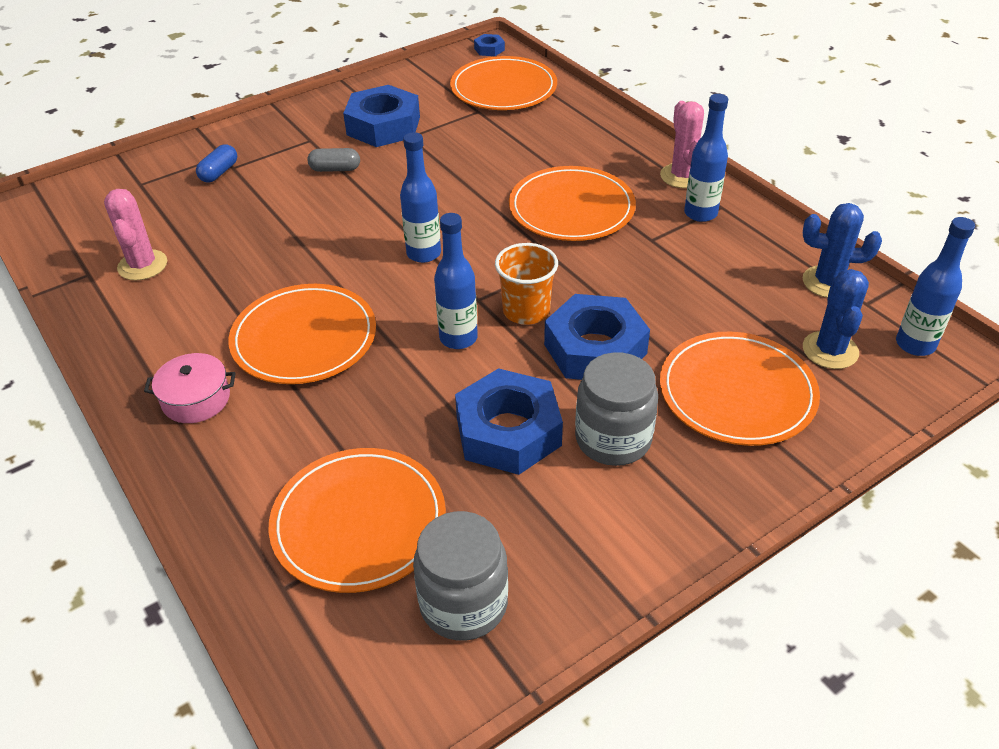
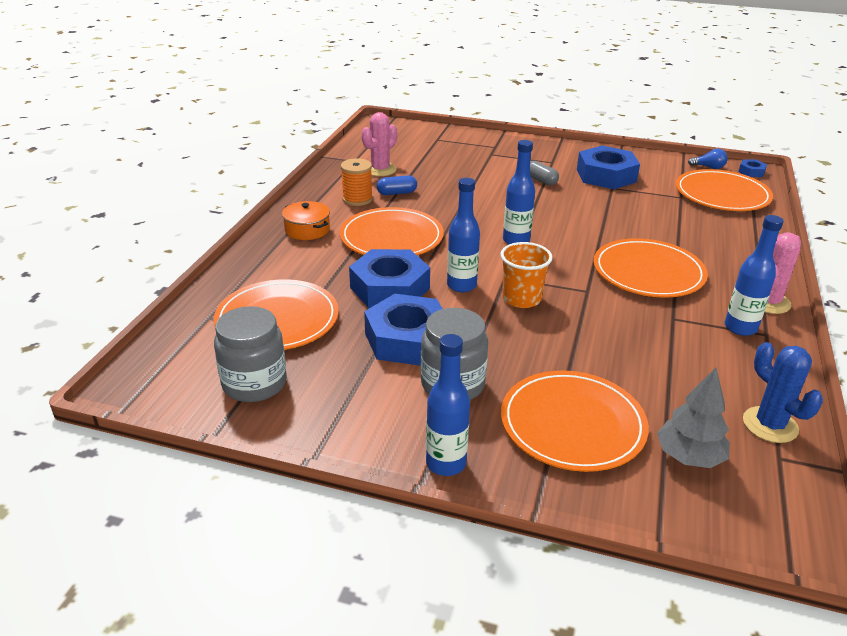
camera: 50 degrees right, 10 degrees down
(184, 320) = (357, 199): none -> orange spool
(196, 399) = (307, 230): pink pot -> orange pot
(219, 172) = (480, 153): blue capsule -> blue capsule (397, 193)
(451, 64) = (709, 167): none -> blue light bulb
(595, 349) = (526, 341): blue nut -> blue nut (389, 288)
(830, 350) = (689, 457): blue cactus -> grey tree
(915, 344) = (772, 508): blue bottle -> blue bottle (446, 463)

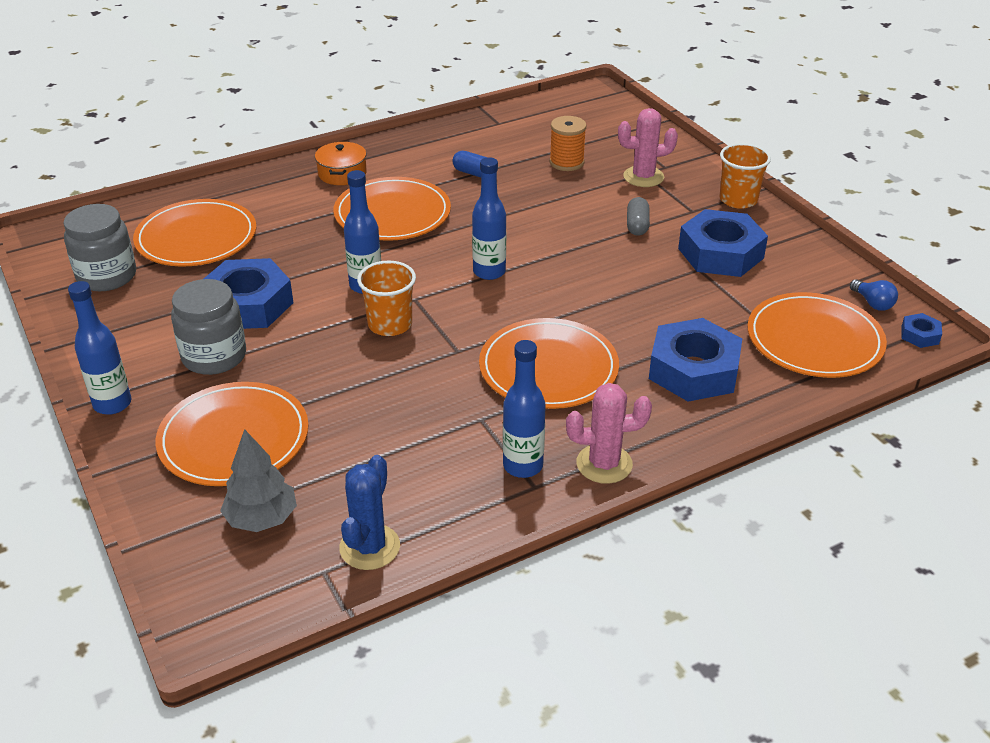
camera: 45 degrees right, 5 degrees up
(357, 199) = (430, 164): orange spool -> orange spool (566, 162)
(380, 169) = (504, 143): pink cactus -> pink cactus (643, 177)
(389, 288) = (310, 257): blue nut -> blue nut (693, 370)
(562, 148) = (738, 200): none -> orange cup

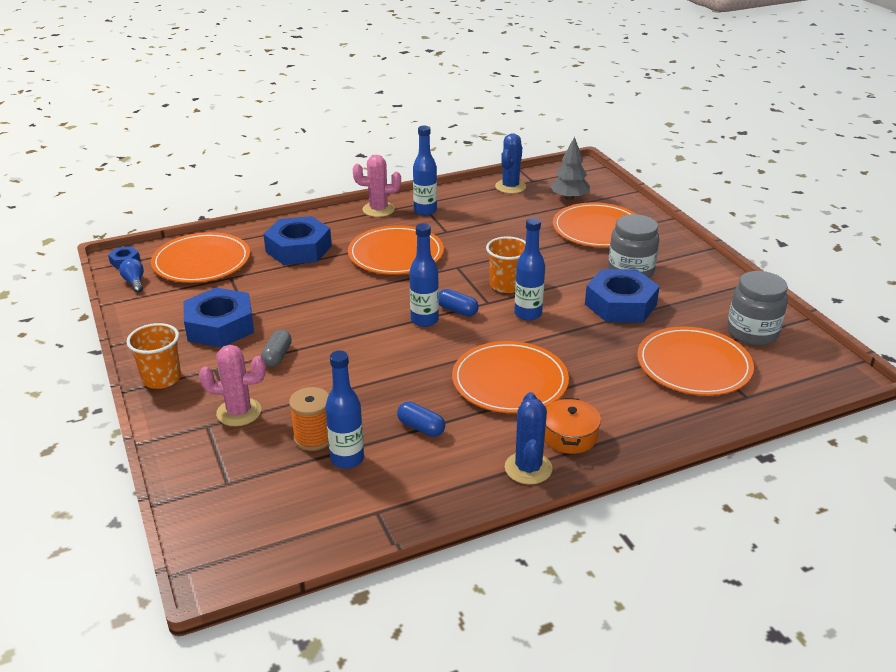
camera: 175 degrees left, 5 degrees down
(112, 404) = (685, 248): blue bottle -> blue bottle (347, 459)
(381, 151) = (528, 468): none -> blue cactus
(451, 286) = (457, 310): none -> blue capsule

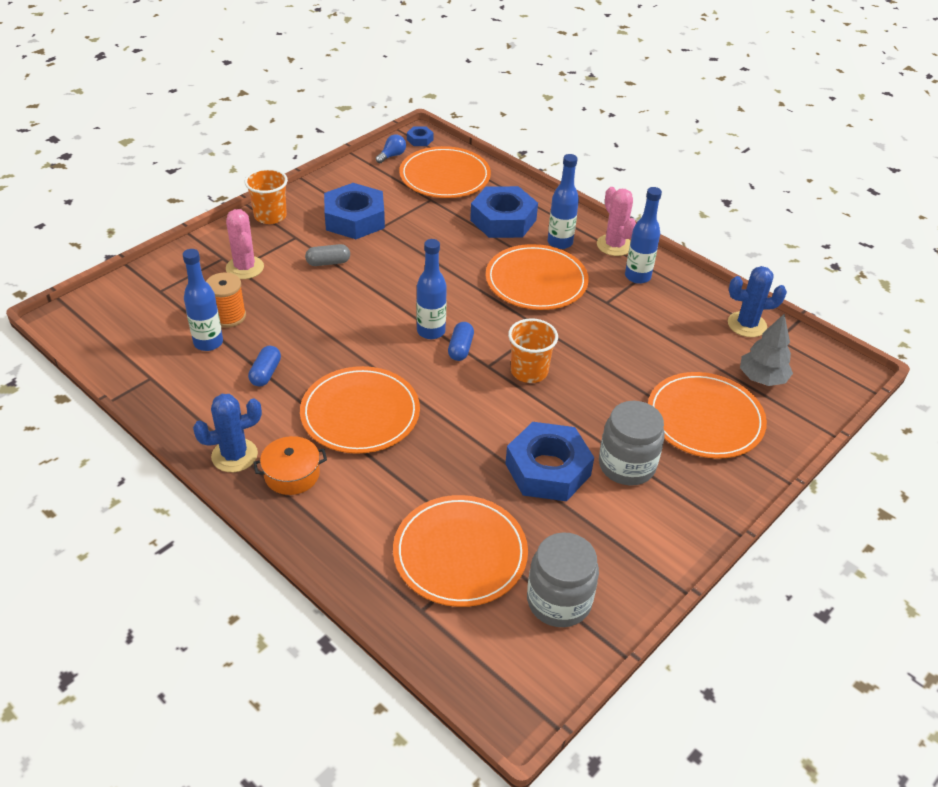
camera: 65 degrees right, 10 degrees up
(528, 314) = (484, 400): blue bottle -> blue bottle (560, 243)

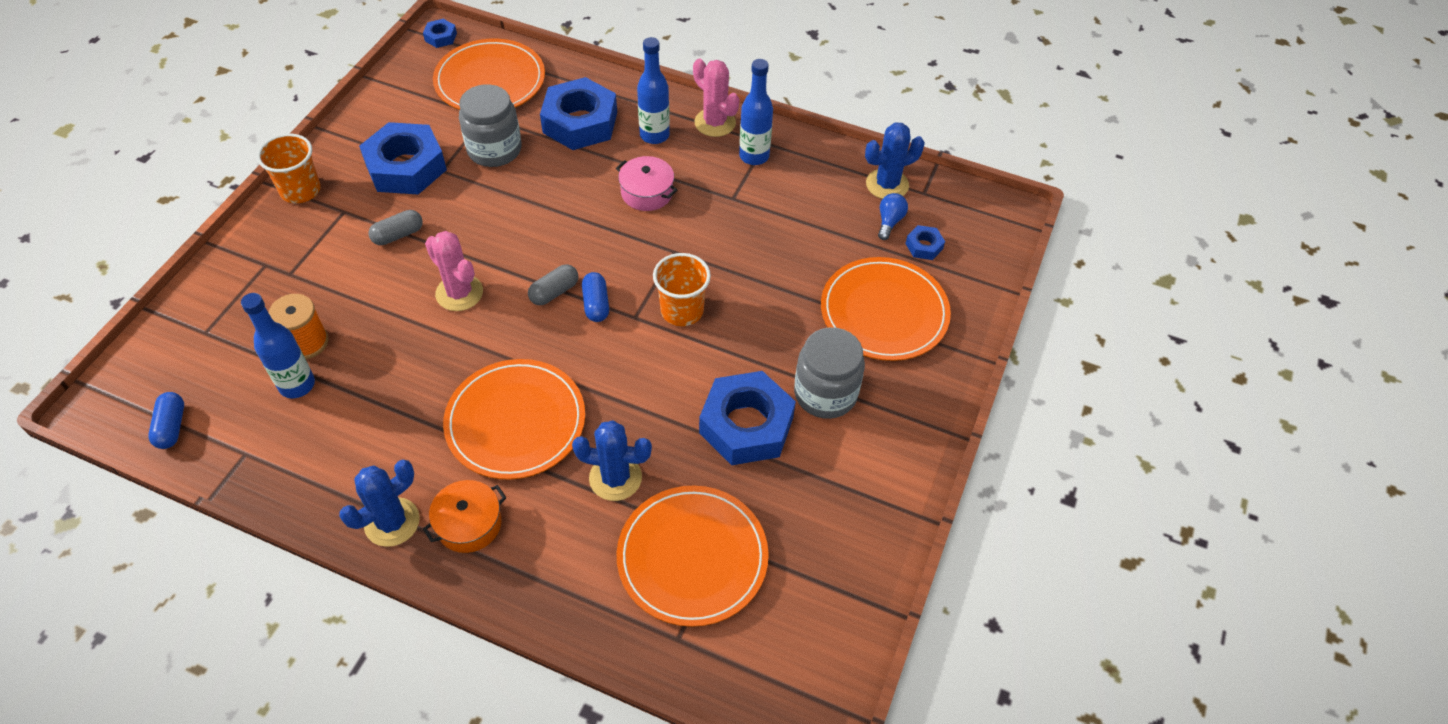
camera: 20 degrees left, 10 degrees up
(245, 268) = (299, 270): pink cactus -> pink cactus (459, 293)
(265, 373) = (384, 404): blue capsule -> blue capsule (171, 427)
(392, 156) = (416, 68): blue light bulb -> blue light bulb (889, 222)
(422, 476) = (615, 478): none -> blue cactus
(431, 331) = (554, 292): blue bottle -> grey capsule
(536, 281) = (647, 192): orange plate -> pink pot
(559, 601) = (814, 577): grey jar -> grey jar (494, 150)
(762, 378) = (924, 246): grey tree -> blue nut

